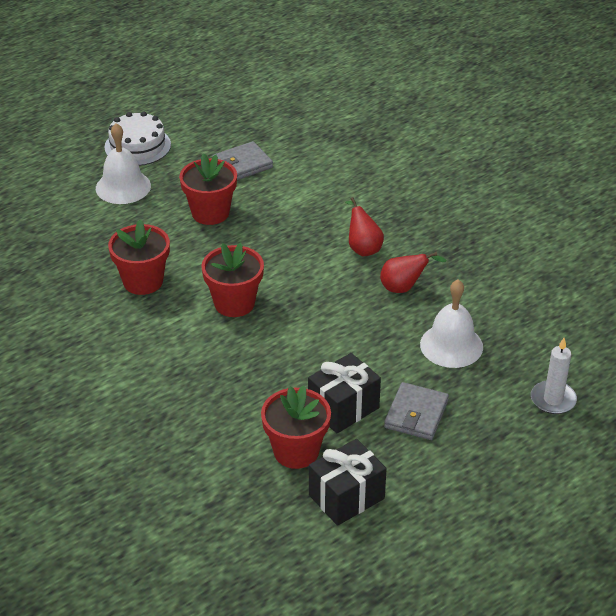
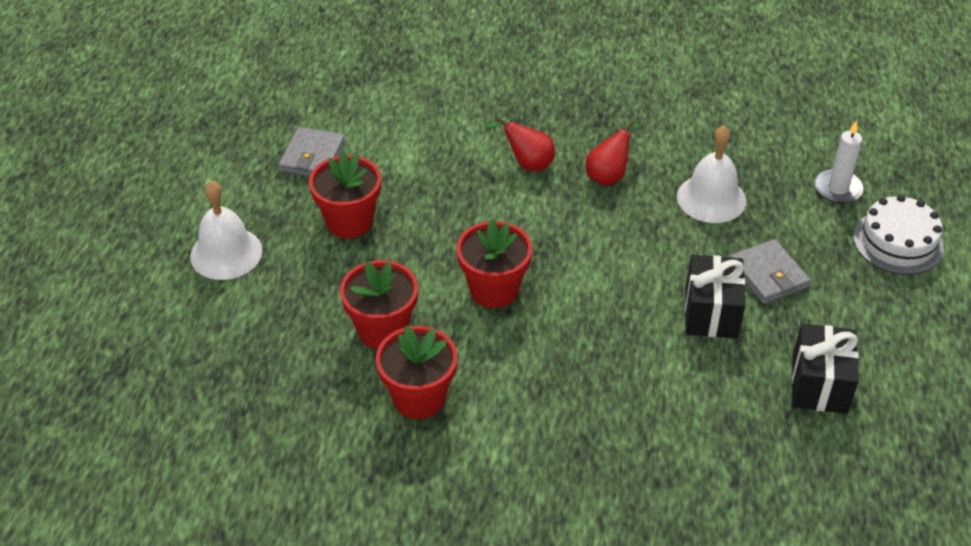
camera: 45 degrees left, 5 degrees up
(137, 146) = (180, 203): white cake -> white cake (898, 242)
(296, 451) = (731, 379): red flower pot -> red flower pot (419, 398)

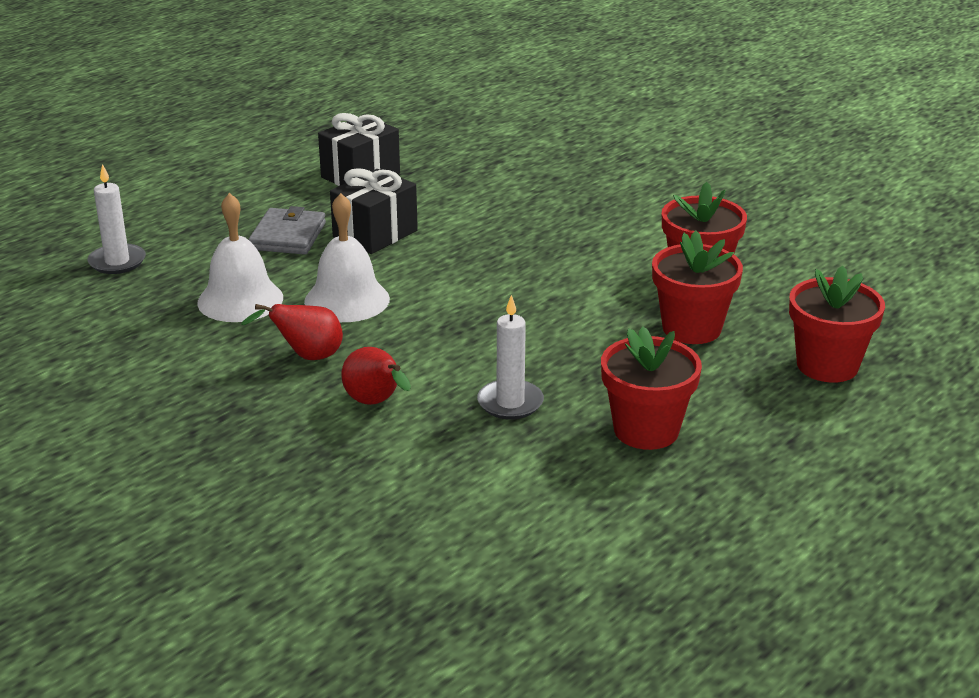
camera: 145 degrees left, 15 degrees down
(226, 253) = (824, 457): white bell -> white bell (347, 300)
(312, 157) = (633, 523): grey wallet -> none
(449, 202) = (510, 403): none -> white candle
(494, 289) = (548, 316): red flower pot -> red flower pot (827, 365)
(898, 242) = (145, 215): white cake -> none

